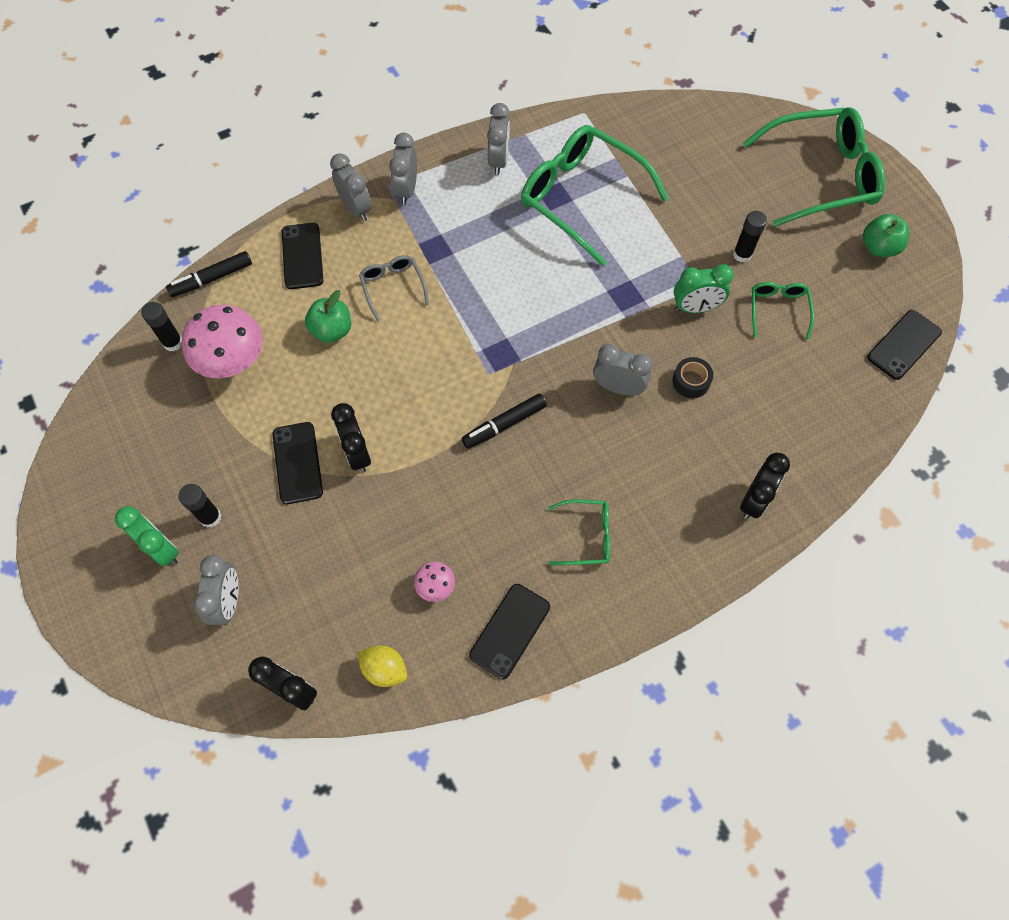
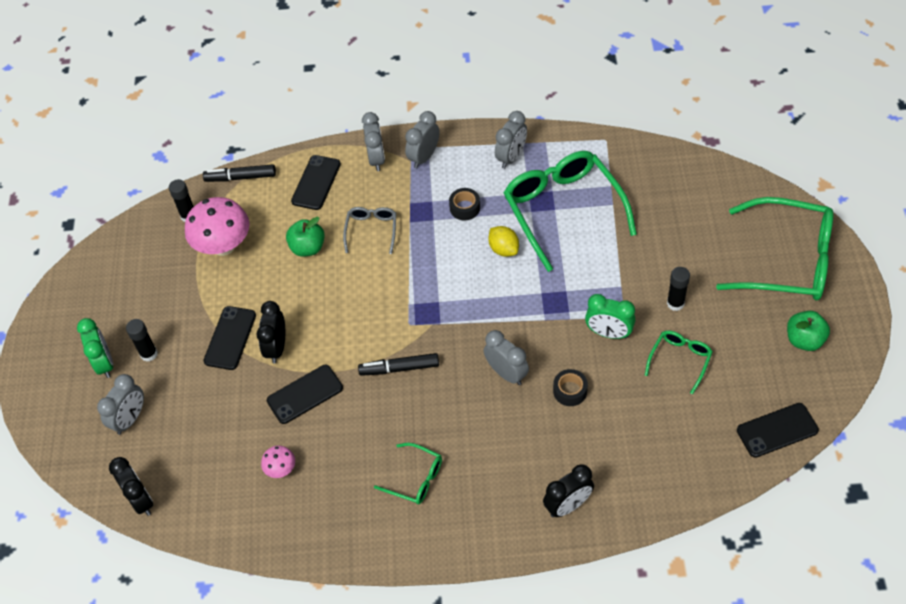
camera: 30 degrees right, 10 degrees down
(384, 669) = (212, 513): yellow lemon -> yellow lemon (504, 249)
(479, 229) = (465, 208): none -> black tape
(510, 631) = (318, 525): black phone -> black phone (305, 394)

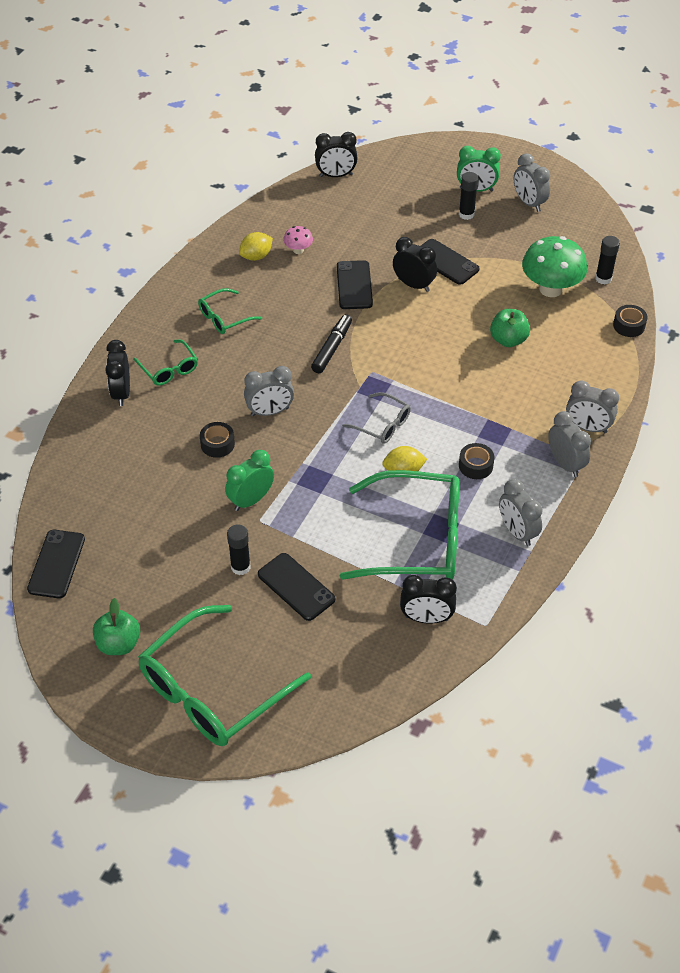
camera: 115 degrees right, 5 degrees down
(130, 419) = (411, 188): grey clock -> grey clock (529, 203)
(223, 246) = (550, 289): pink mushroom -> green mushroom
(241, 177) = (629, 325): black marker -> black tape
(311, 502) = (256, 256): none -> yellow lemon
(316, 183) = (586, 373): black phone -> black phone (296, 587)
(371, 231) = (496, 388): grey glasses -> grey glasses (382, 424)
(627, 173) = (426, 618): none -> black clock
(679, 361) = (180, 535): green glasses -> green glasses (169, 369)

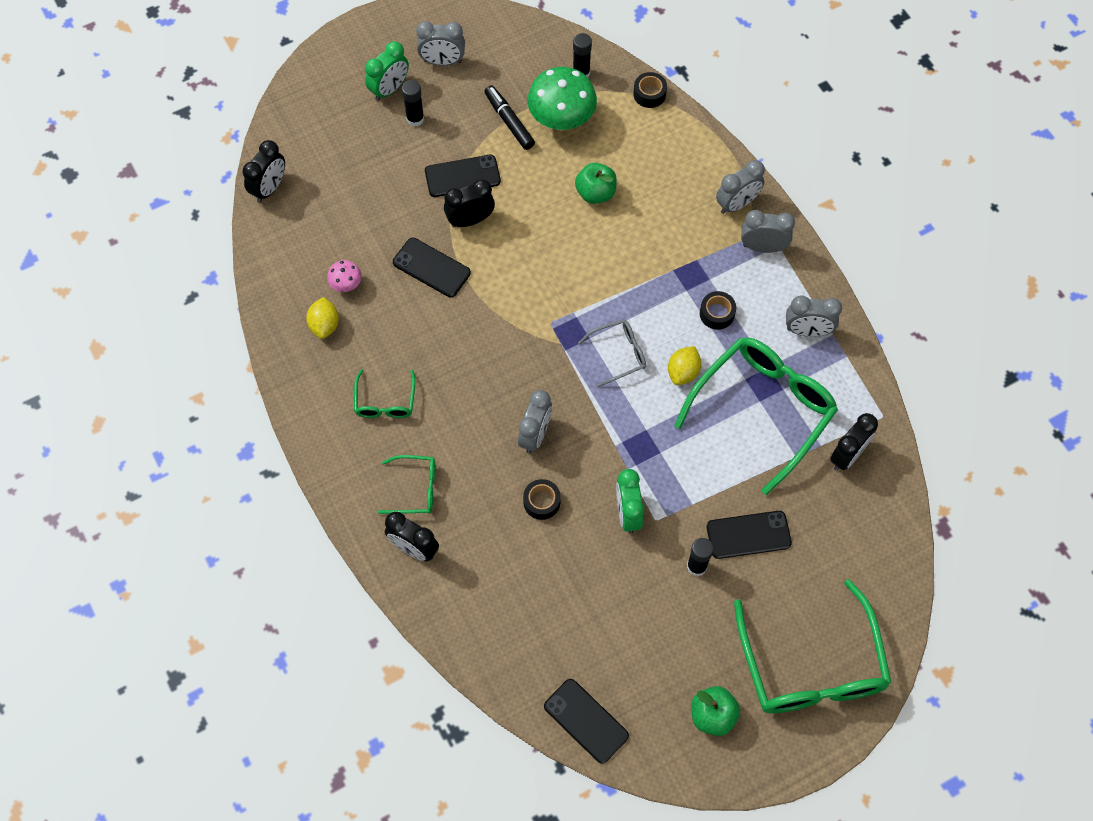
camera: 55 degrees left, 15 degrees up
(332, 348) = (496, 336): black marker -> black marker (509, 121)

